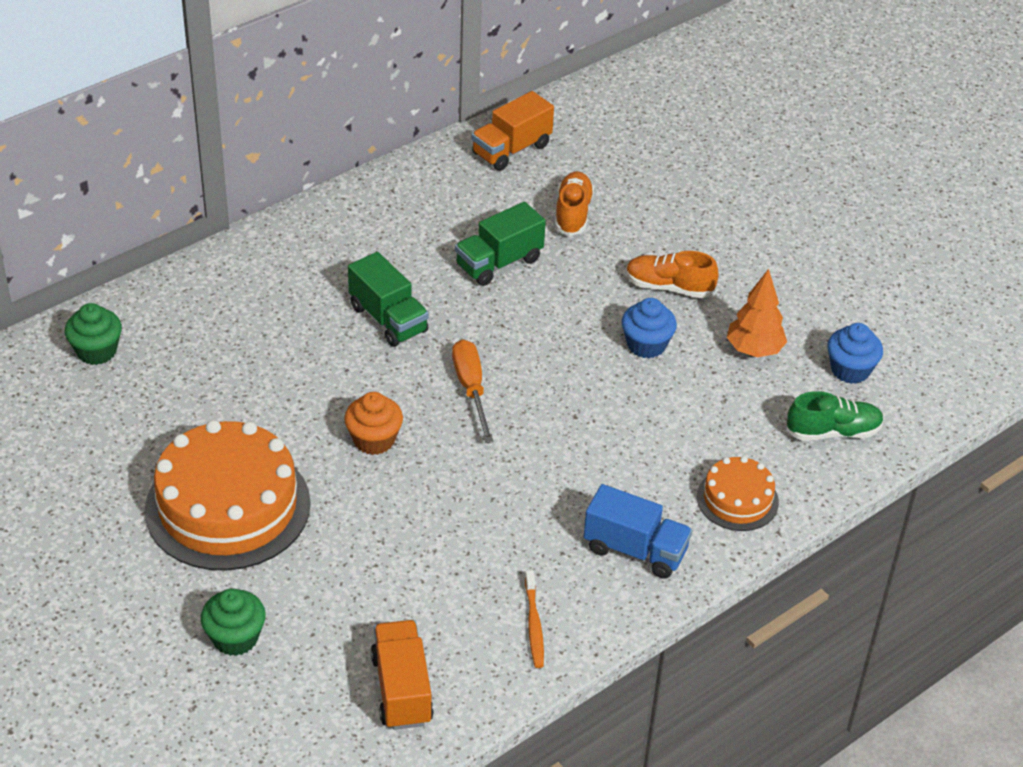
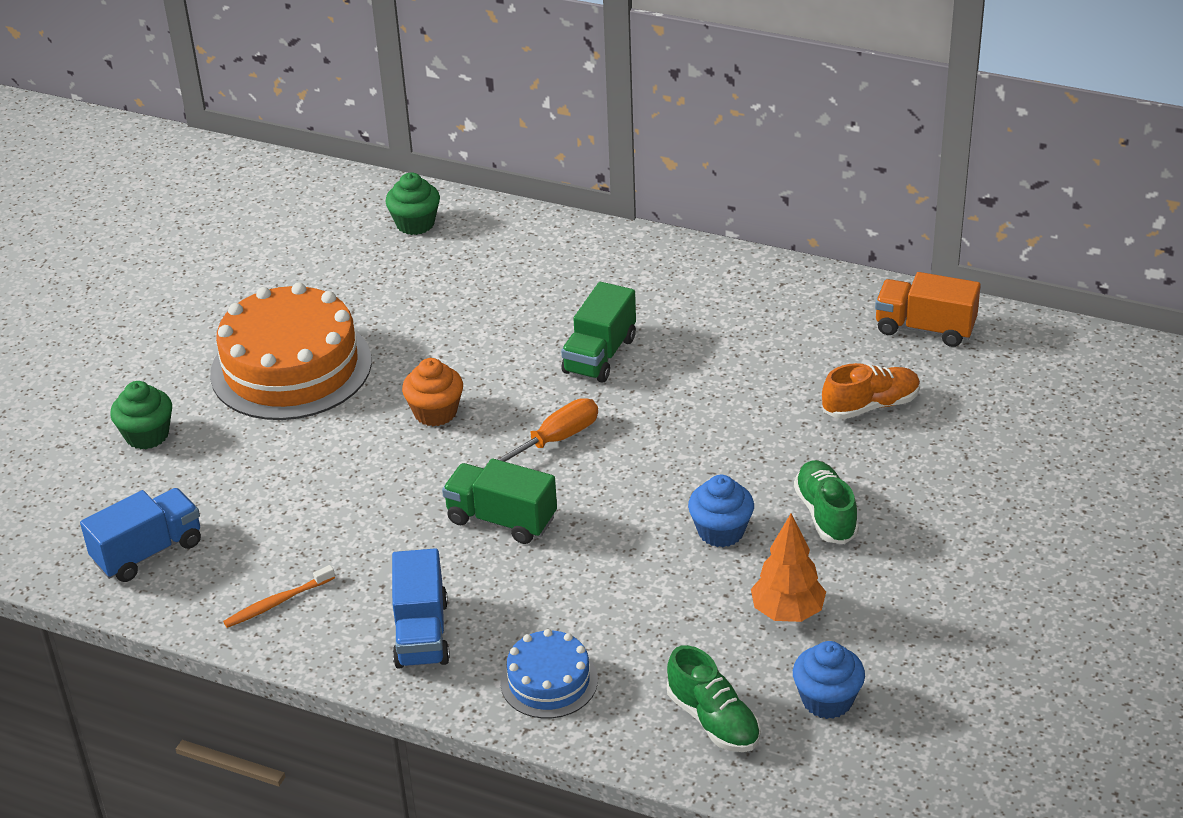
camera: 65 degrees right, 5 degrees down
(402, 689) = (148, 552): orange truck -> blue truck
(499, 263) = (745, 388): green truck -> green truck (501, 519)
(669, 287) = (825, 514): orange shoe -> green shoe
(737, 499) = (549, 681): orange cake -> blue cake

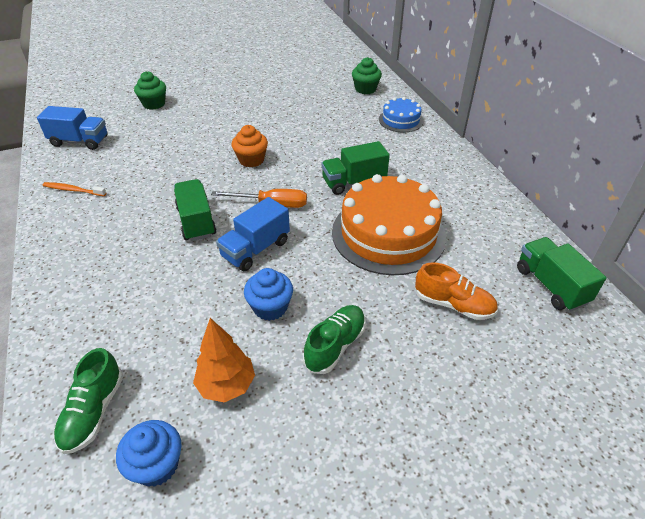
camera: 45 degrees right, 5 degrees up
(291, 367) = (235, 111): orange cake -> orange cake (388, 234)
(421, 633) = (85, 244): blue truck -> blue truck (255, 249)
(549, 681) = (80, 313): blue cake -> blue cake (401, 120)
(925, 328) = (551, 285): orange truck -> green truck

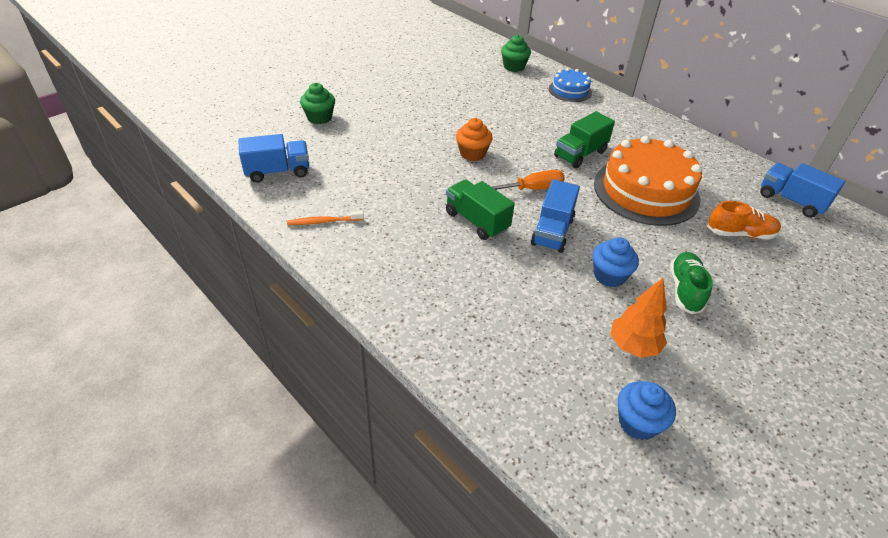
camera: 25 degrees left, 0 degrees up
(93, 412) = (547, 403): green shoe -> none
(551, 285) = (791, 201): green truck -> blue truck

